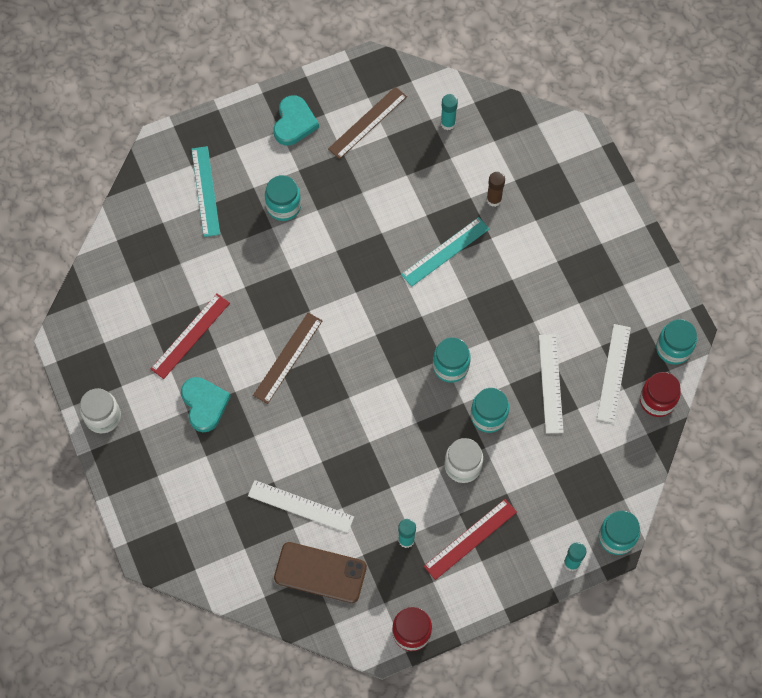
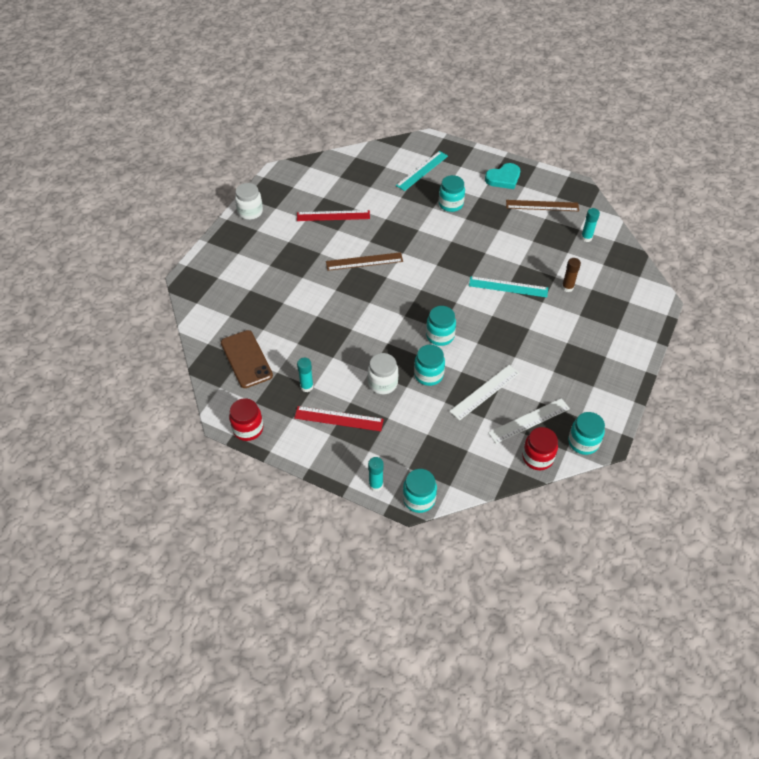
camera: 50 degrees right, 15 degrees down
(204, 404) = (299, 245): turquoise heart -> none
(300, 506) = (279, 324): white ruler -> none

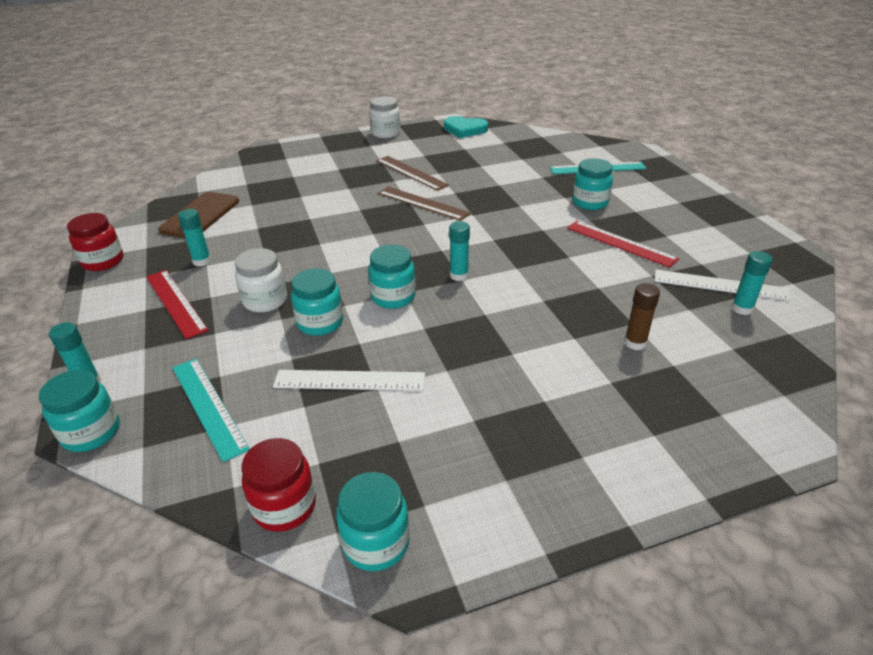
camera: 45 degrees right, 15 degrees down
(333, 216) = (451, 162): red ruler -> red ruler (620, 243)
(452, 300) = (459, 275): none -> turquoise glue stick
(503, 178) = (692, 209): turquoise heart -> turquoise heart (465, 129)
(508, 287) = (549, 299): turquoise ruler -> turquoise ruler (208, 406)
(529, 420) = (349, 452): white ruler -> white ruler (720, 285)
(542, 205) = (714, 251): brown ruler -> brown ruler (411, 173)

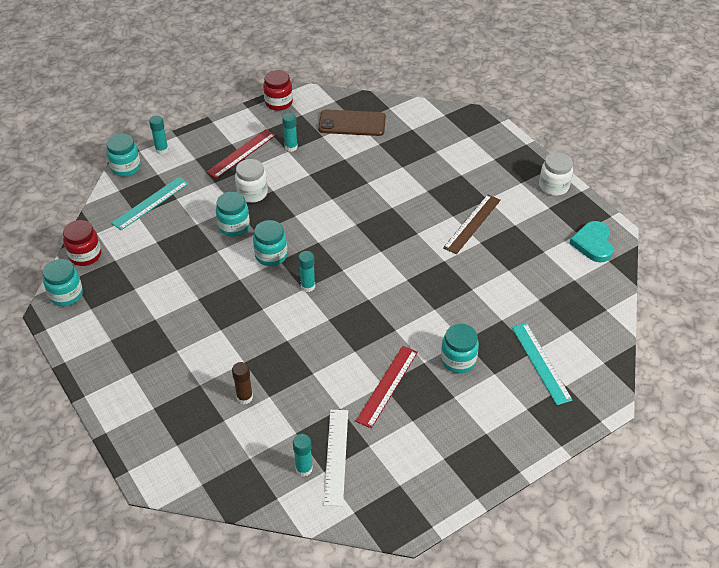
camera: 75 degrees right, 10 degrees up
(349, 380) = (181, 255): white ruler -> none
(423, 203) = (416, 243): brown ruler -> none

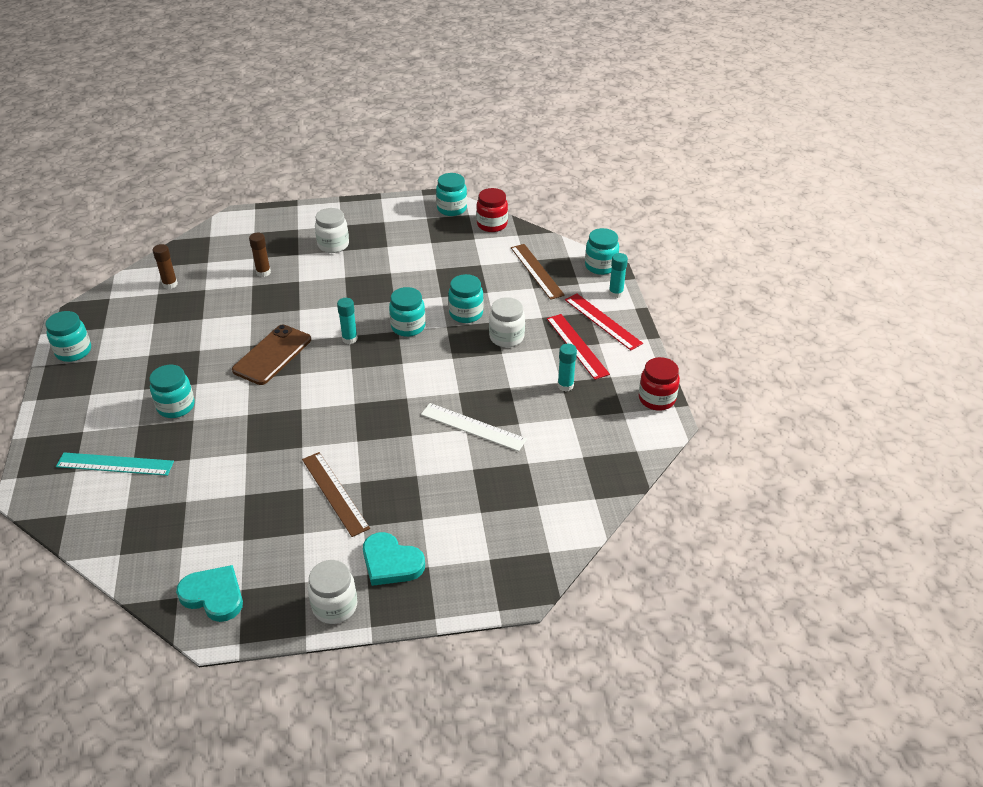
camera: 115 degrees right, 5 degrees down
(150, 203) = (536, 271): turquoise ruler -> brown ruler
(171, 362) = (333, 245): none -> white jar
(304, 469) = (170, 284): turquoise glue stick -> brown glue stick
(336, 456) = (162, 303): white ruler -> white ruler (473, 427)
(352, 123) = (581, 451): brown phone -> brown phone (272, 355)
(387, 386) = (195, 352): red ruler -> red ruler (602, 321)
(446, 486) = (73, 351): none -> turquoise jar
(504, 175) = (391, 562): none -> turquoise heart

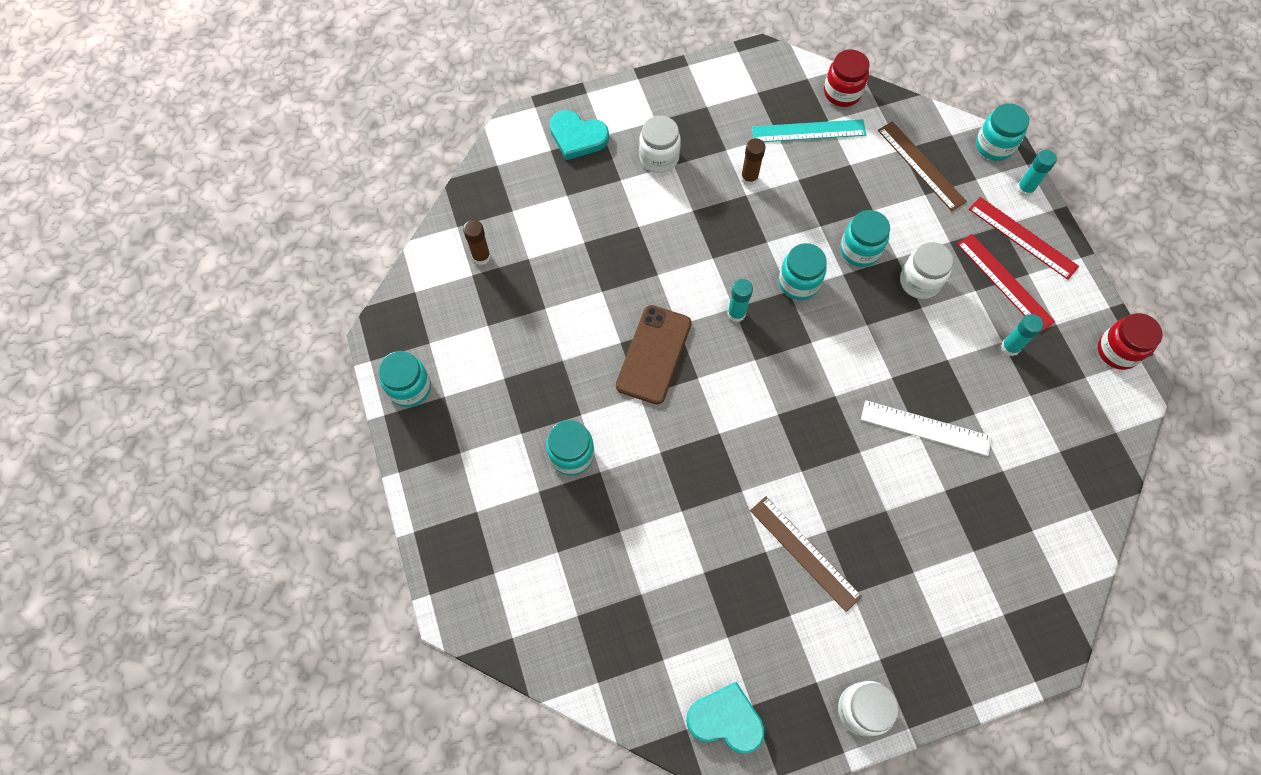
camera: 10 degrees left, 25 degrees up
(115, 464) = (537, 554): turquoise ruler -> turquoise ruler (808, 131)
(263, 272) = (590, 218): brown glue stick -> brown glue stick (749, 178)
(391, 562) = (901, 639): turquoise heart -> turquoise heart (577, 137)
(452, 209) = (783, 71): turquoise jar -> none

